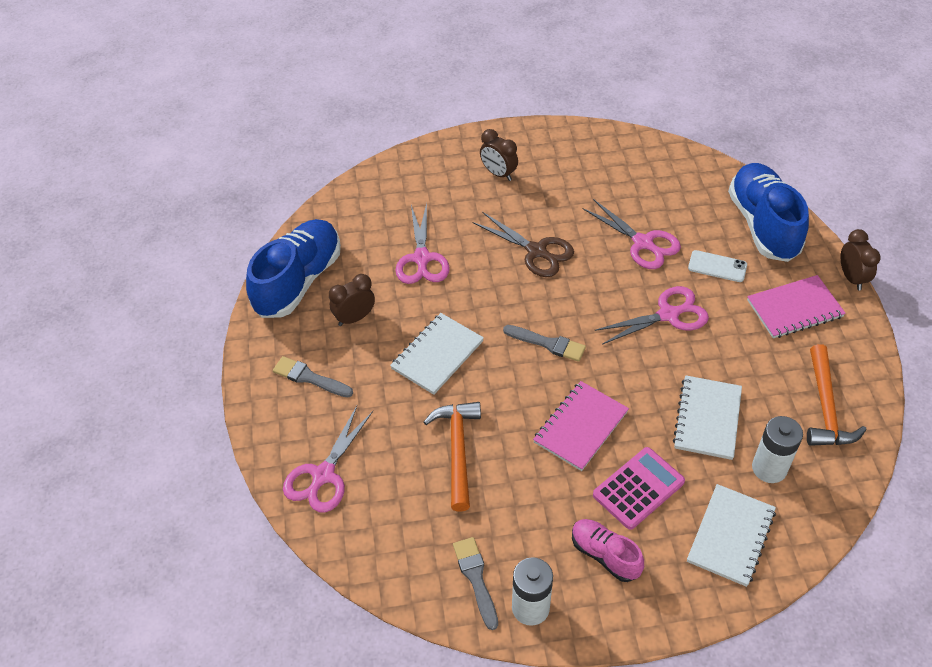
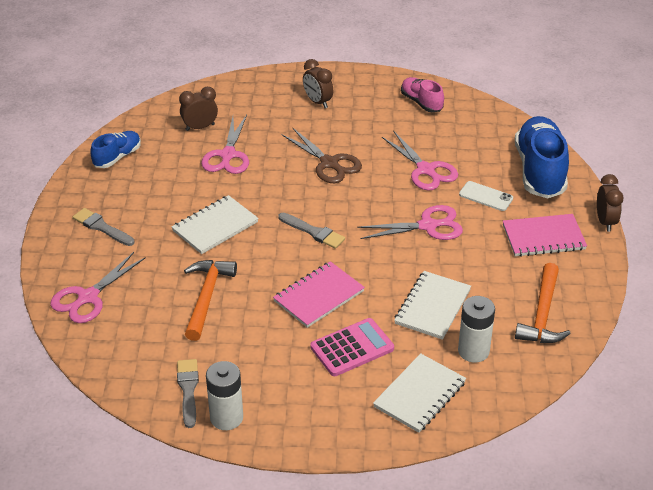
camera: 10 degrees right, 10 degrees down
(298, 281) = (117, 157): blue shoe -> blue shoe, size x0.54
(354, 318) = (155, 190): brown clock -> brown clock (200, 127)
(605, 555) = (304, 391): pink shoe -> pink shoe (421, 102)

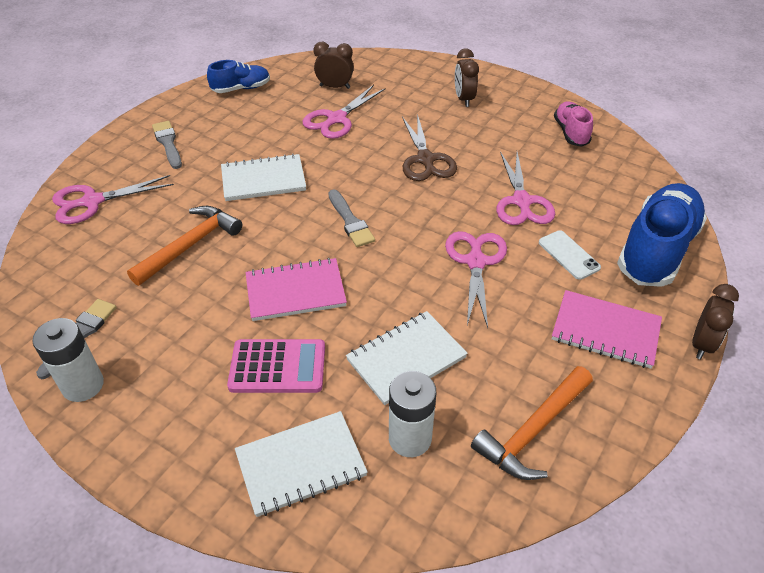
camera: 30 degrees right, 5 degrees up
(427, 226) = (476, 262): pink scissors -> pink scissors turned 105 degrees counterclockwise

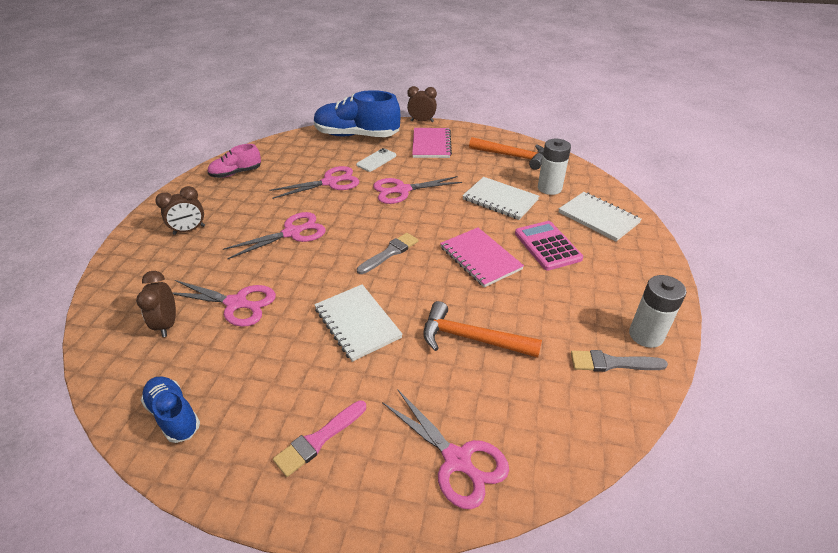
camera: 110 degrees left, 5 degrees down
(168, 143) = (318, 439): grey brush -> pink brush
(425, 159) = (292, 233): brown scissors -> pink scissors

